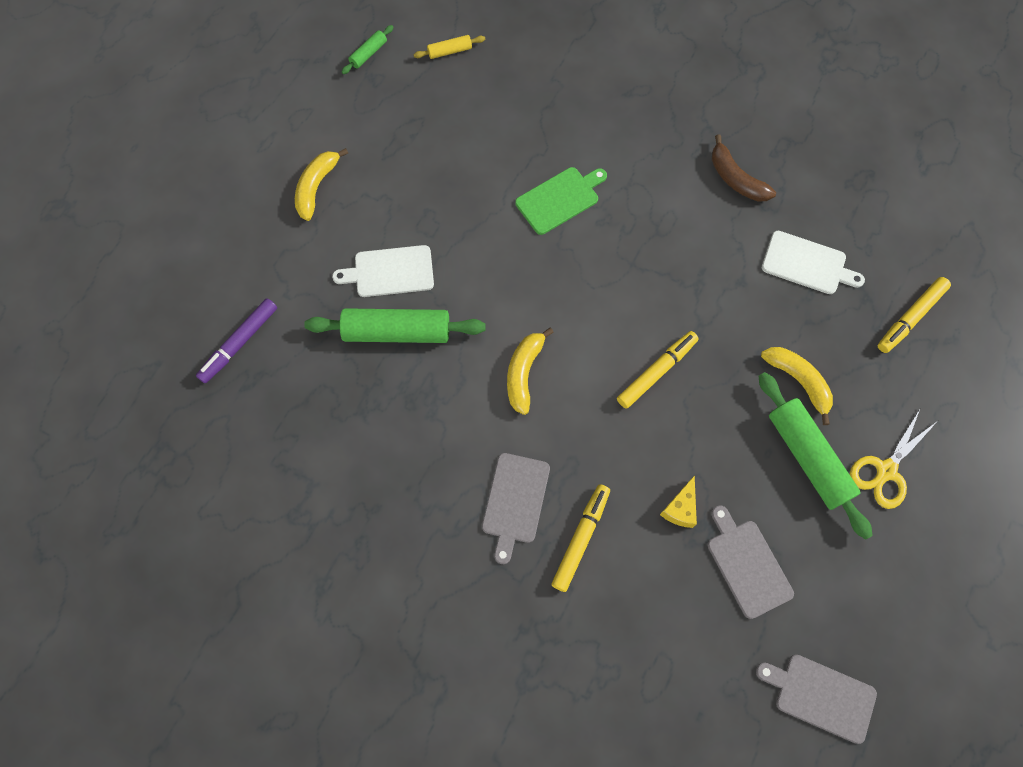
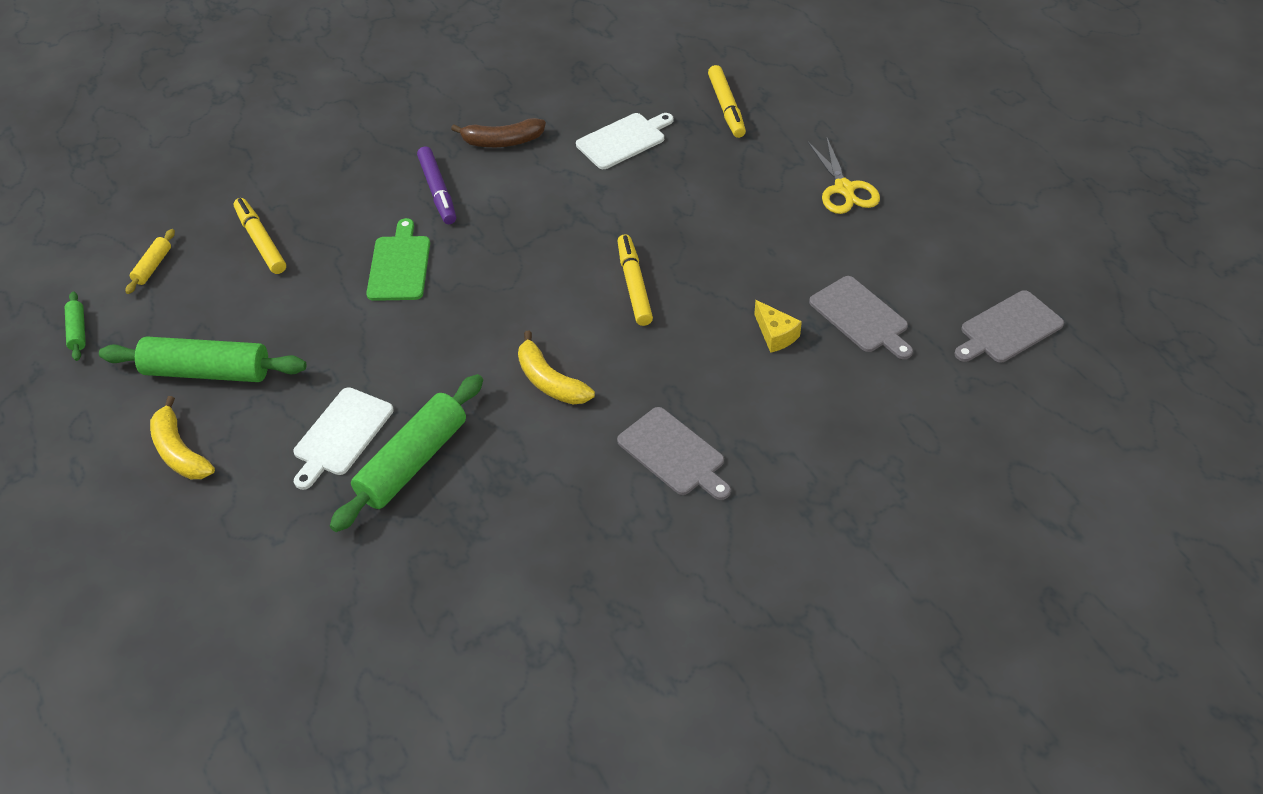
camera: 55 degrees left, 20 degrees down
(239, 343) = (289, 615): purple marker -> purple marker (438, 191)
(580, 538) = (749, 421): yellow marker -> yellow marker (261, 241)
(747, 565) = (861, 317): grey cutting board -> grey cutting board turned 135 degrees counterclockwise
(798, 381) = (723, 199): yellow banana -> none
(808, 457) = (795, 229): green rolling pin -> green rolling pin (207, 371)

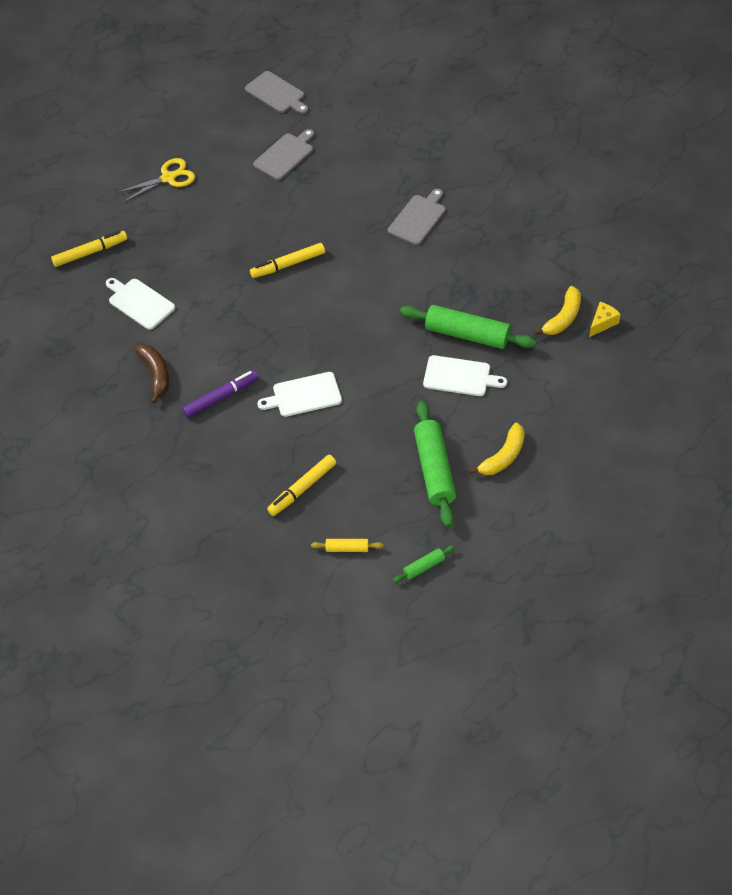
camera: 105 degrees left, 5 degrees up
(399, 265) = (304, 395): green cutting board -> white cutting board
(550, 381) = (382, 286): yellow banana -> yellow banana (563, 318)
(775, 335) = (311, 190): yellow cheese -> yellow cheese (602, 323)

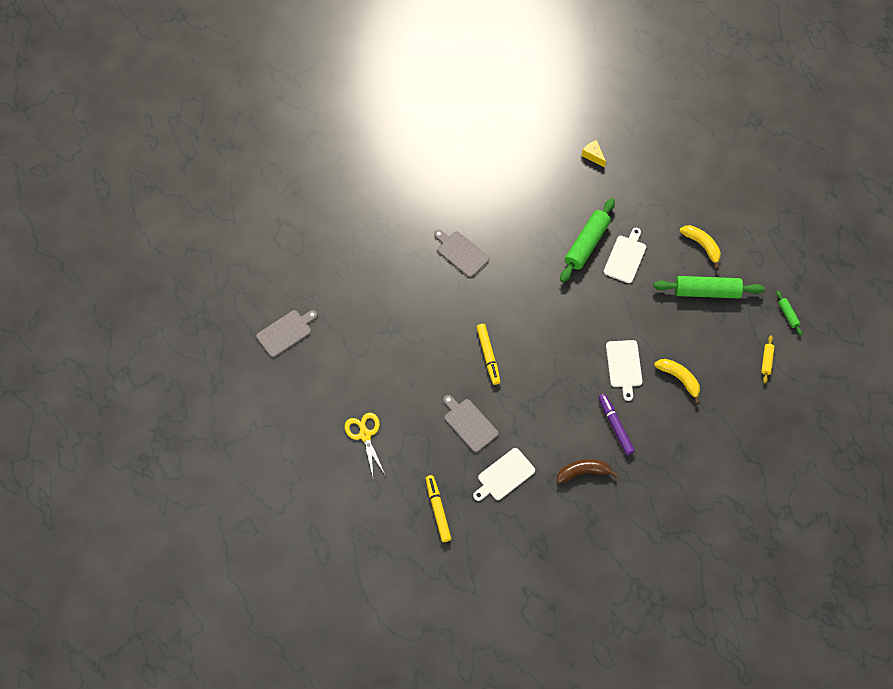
camera: 80 degrees left, 10 degrees up
(285, 155) = (363, 338): grey cutting board -> grey cutting board (469, 424)
(302, 489) = (711, 382): yellow marker -> none
(563, 318) = (583, 179): yellow banana -> yellow banana (679, 379)

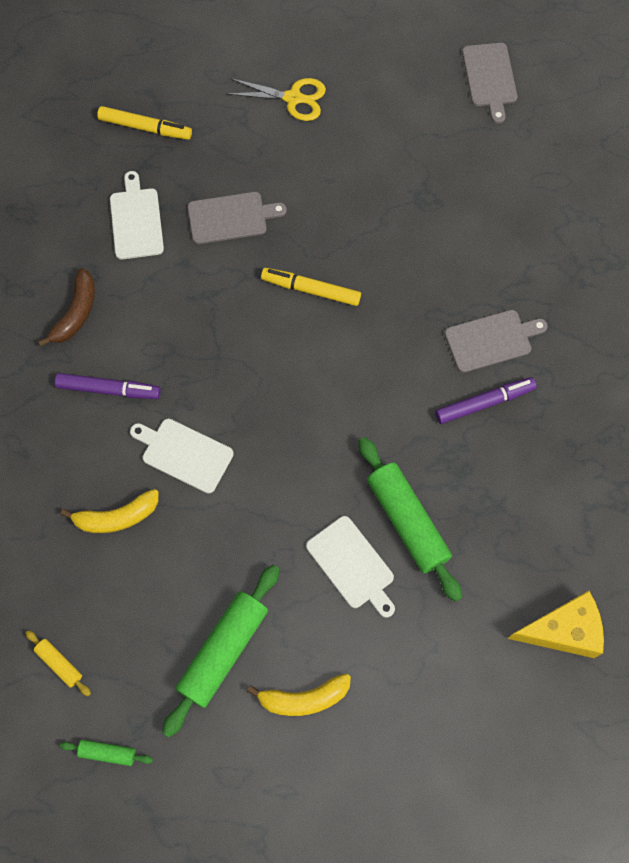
camera: 120 degrees right, 5 degrees up
(499, 240) = (484, 403): none -> purple marker
(593, 156) = (562, 630): yellow cheese -> yellow cheese, size x1.75

